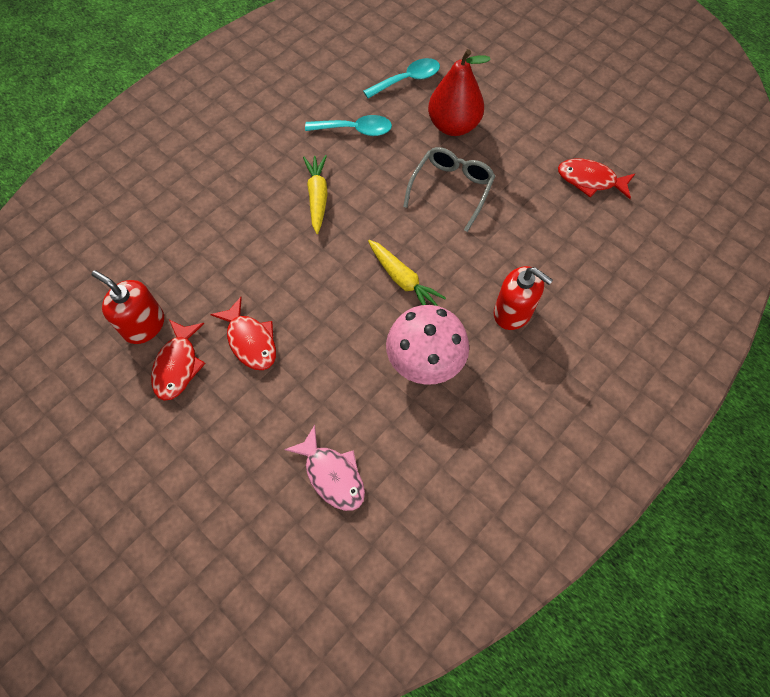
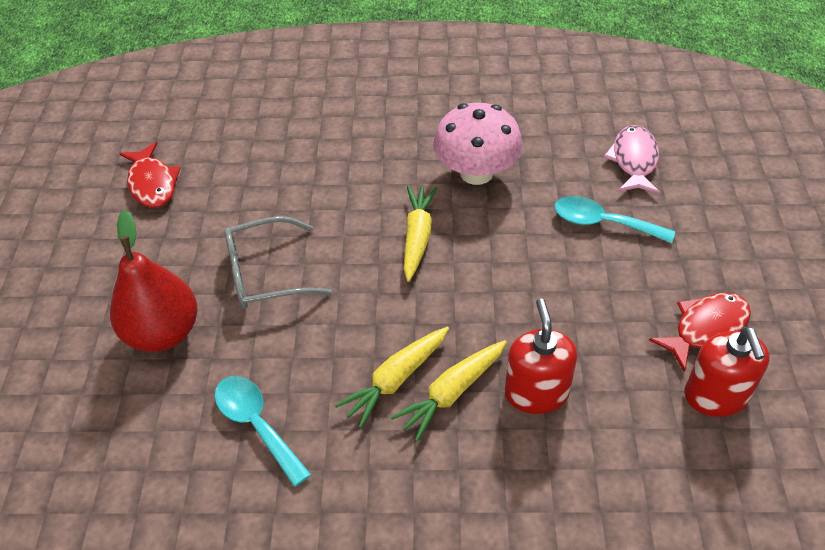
camera: 130 degrees left, 15 degrees down
(250, 340) = (613, 296): red fish -> none
(283, 213) = (452, 393): none -> yellow carrot
(408, 80) = (113, 435): turquoise spoon -> turquoise spoon (602, 223)
(513, 312) = (366, 151): red soap dispenser -> red soap dispenser (536, 392)

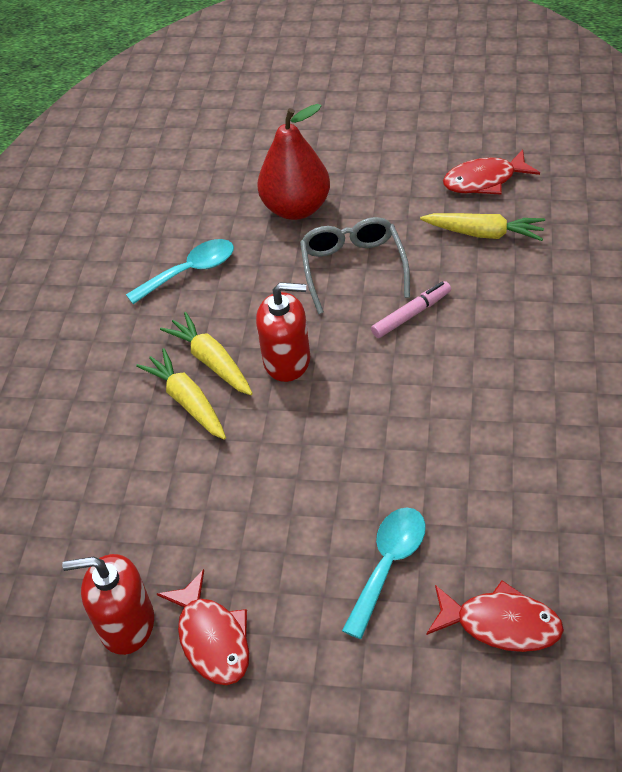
camera: 100 degrees right, 0 degrees up
(332, 225) = (411, 314): none -> pink marker
(417, 237) = (387, 384): yellow carrot -> yellow carrot (484, 233)
(476, 172) = (486, 444): pink mushroom -> none
(536, 392) = (171, 466): red soap dispenser -> red soap dispenser (287, 360)
(634, 161) = (500, 624): pink fish -> red fish

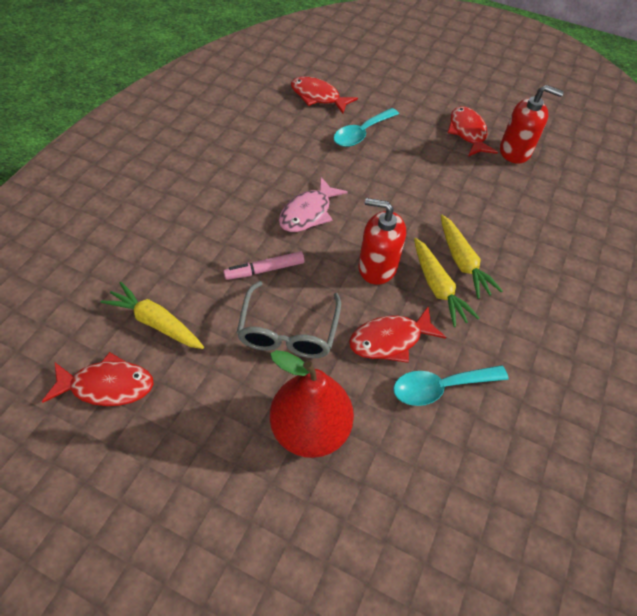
camera: 170 degrees left, 5 degrees up
(249, 294) = (390, 340): none -> red fish
(400, 398) = (308, 213): none -> pink fish

